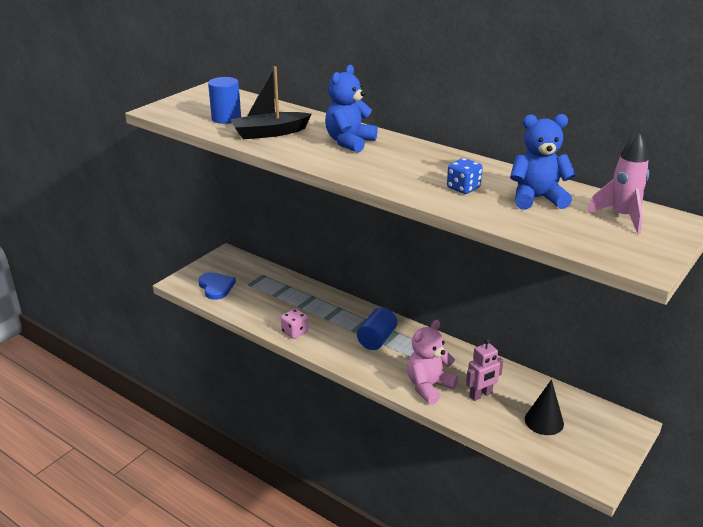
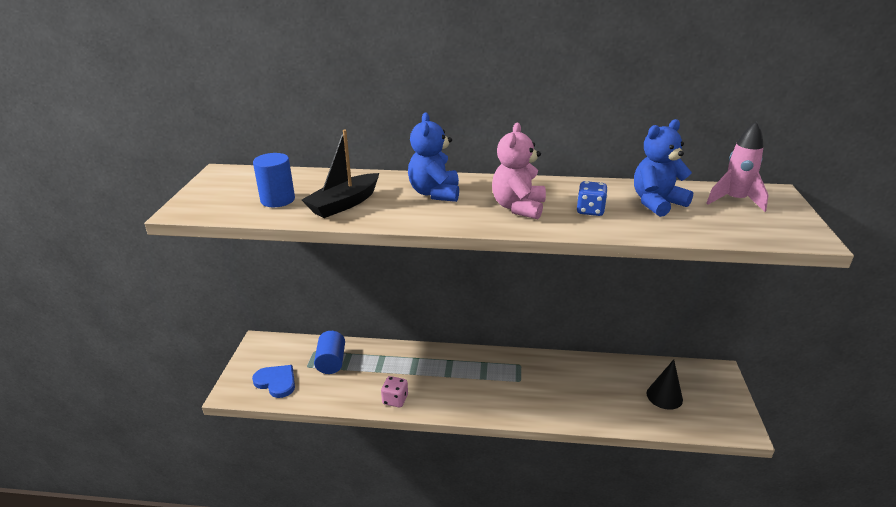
camera: 30 degrees left, 0 degrees up
(377, 339) = (474, 376): blue cylinder -> blue cylinder (331, 362)
(429, 387) = (555, 404): pink teddy bear -> pink teddy bear (518, 207)
(481, 395) = (600, 393): pink robot -> none

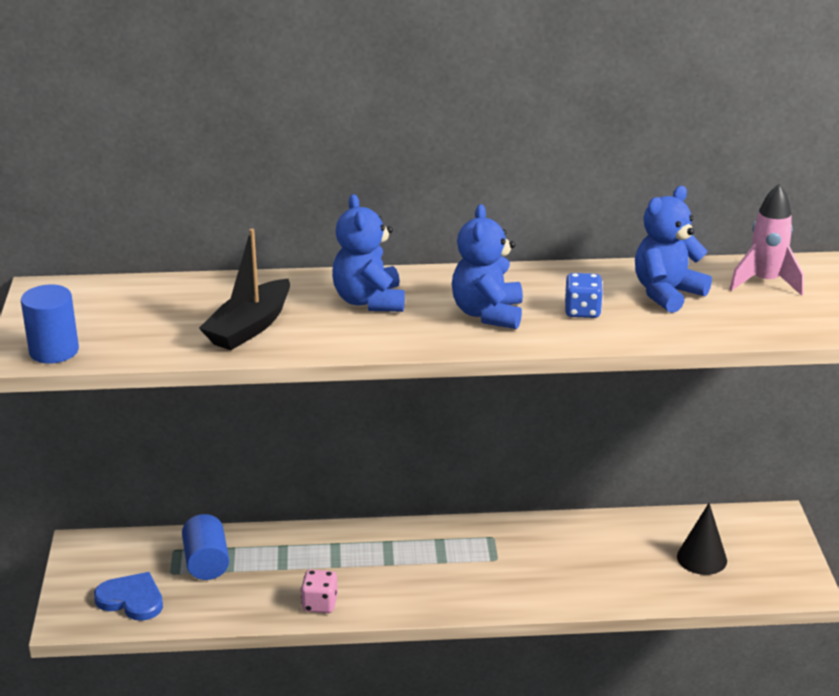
camera: 10 degrees left, 0 degrees up
(278, 200) = (152, 328): blue cylinder -> blue cylinder (54, 351)
(518, 207) = (488, 314): pink teddy bear -> blue teddy bear

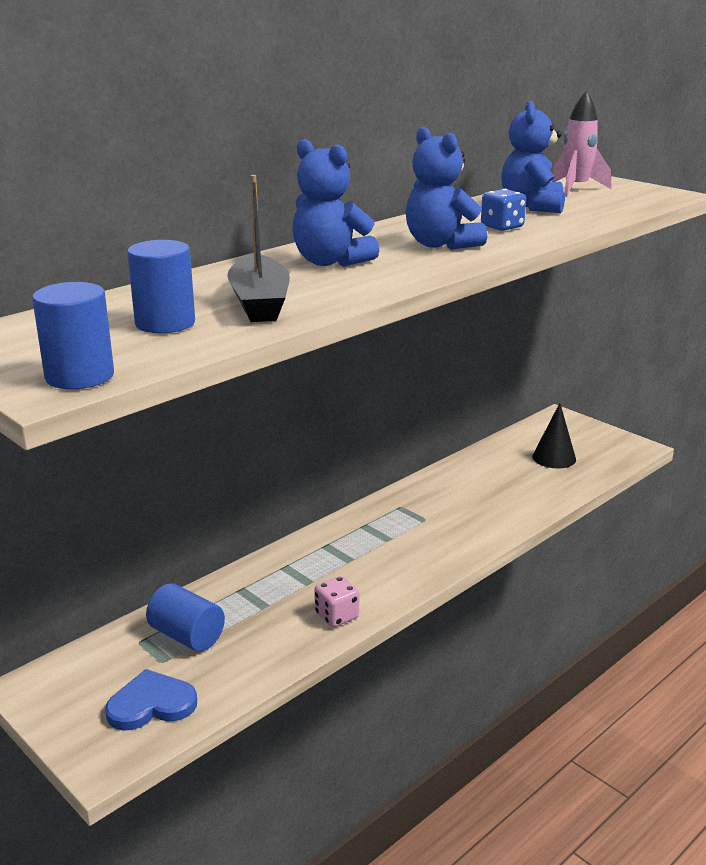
camera: 40 degrees left, 5 degrees down
(165, 323) = (165, 323): none -> blue cylinder

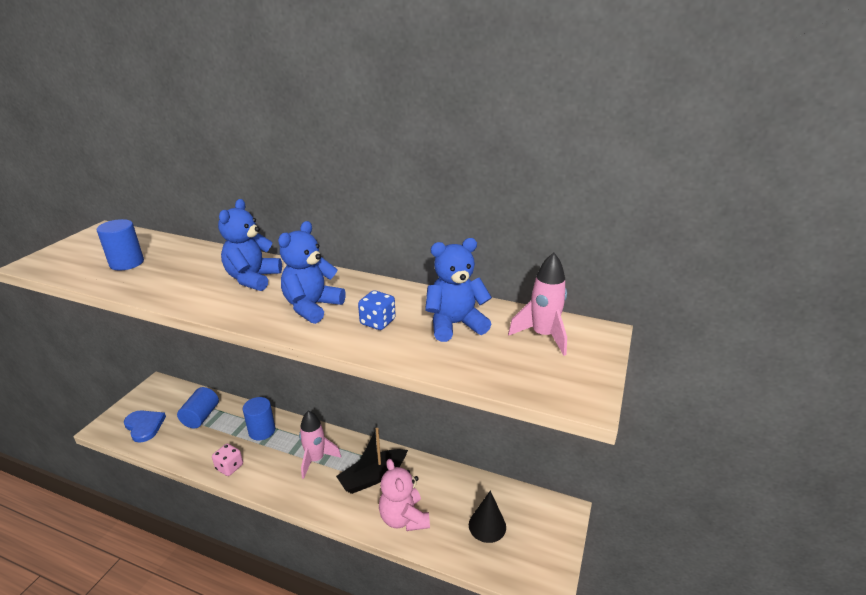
camera: 65 degrees right, 5 degrees up
(79, 376) = (49, 265): blue cylinder -> blue cylinder (262, 431)
(259, 303) = (164, 277): black boat -> black boat (373, 477)
(379, 542) = (316, 459): none -> pink rocket
(516, 500) = (404, 518): none -> pink teddy bear

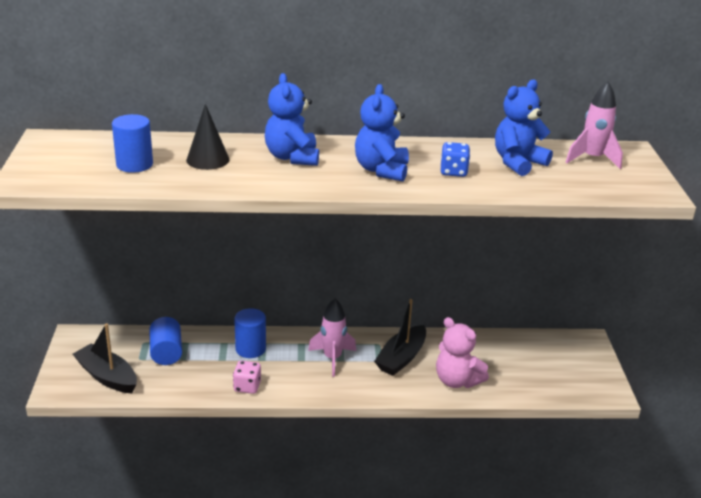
camera: 25 degrees left, 0 degrees up
(144, 426) = (107, 376): blue heart -> black boat
(487, 525) = (532, 367): black cone -> black cone (207, 159)

